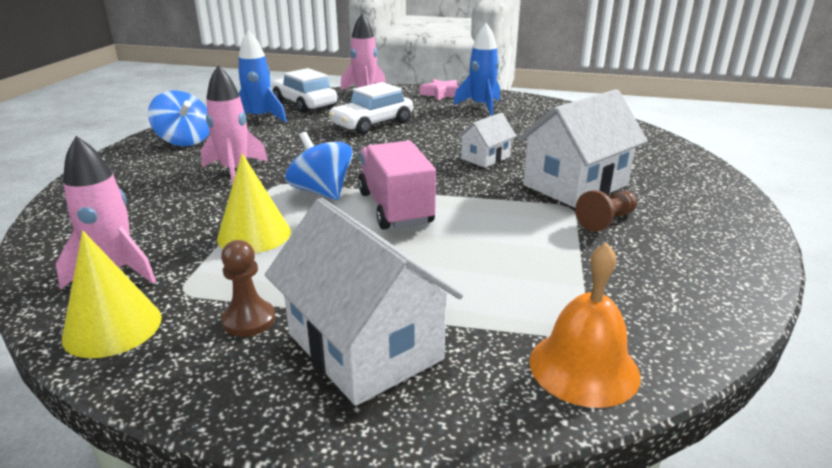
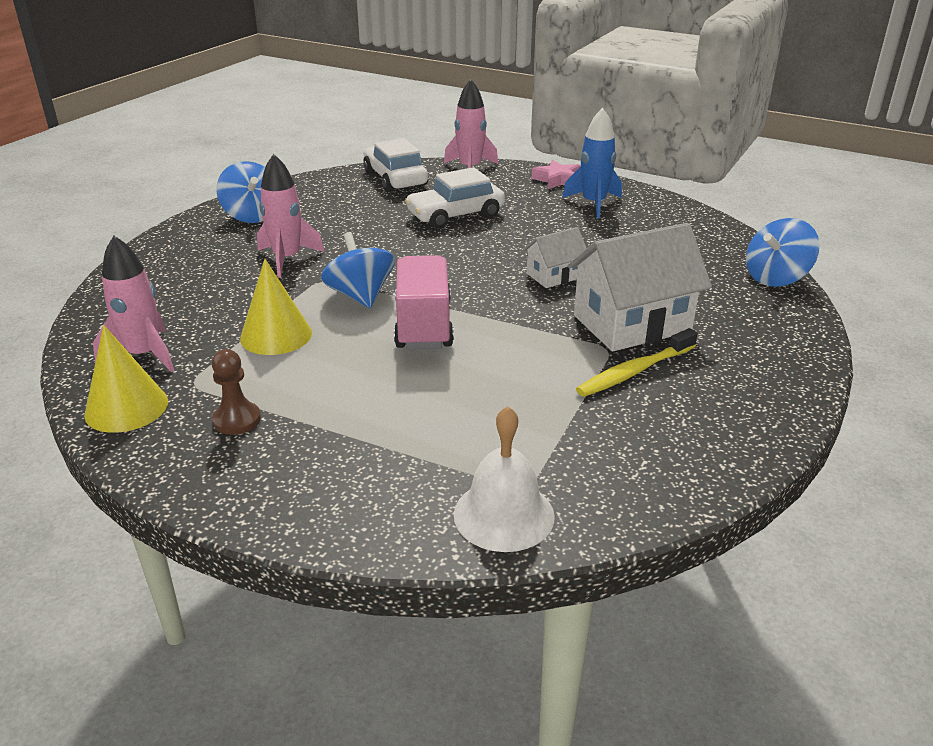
camera: 15 degrees right, 5 degrees up
(259, 118) = (339, 194): blue rocket -> none
(364, 346) = (323, 461): white house -> none
(584, 367) = (504, 514): orange bell -> white bell
(606, 221) = (635, 371): brown pawn -> yellow toothbrush
(658, 141) = (776, 278): none -> blue spinning top

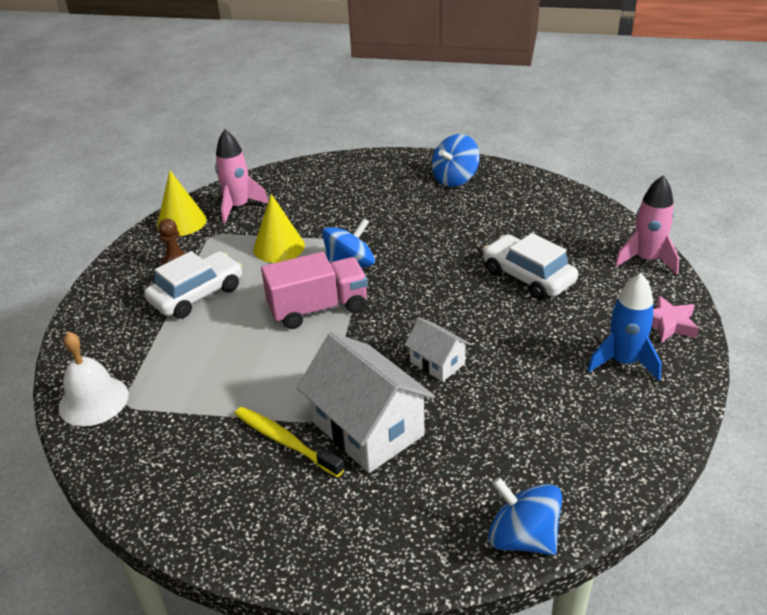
camera: 75 degrees right, 5 degrees up
(287, 259) = (391, 217): pink rocket -> none
(395, 178) = (583, 223): white car -> white car (197, 294)

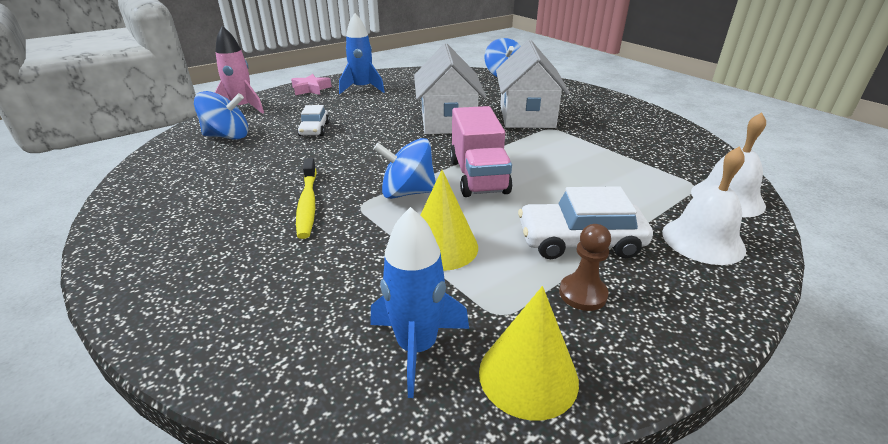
camera: 140 degrees left, 5 degrees down
(111, 340) = (703, 240): none -> white bell
(238, 207) = (417, 347): pink rocket -> blue rocket
(285, 442) = (581, 128): yellow toothbrush -> yellow toothbrush (308, 203)
(318, 308) = (478, 176): pink truck -> pink truck turned 120 degrees counterclockwise
(437, 363) = (447, 121): white house -> white house, size x1.92
(455, 179) = (163, 219): blue spinning top -> blue spinning top (227, 136)
(528, 276) = (314, 129): white car -> white car, size x0.59

